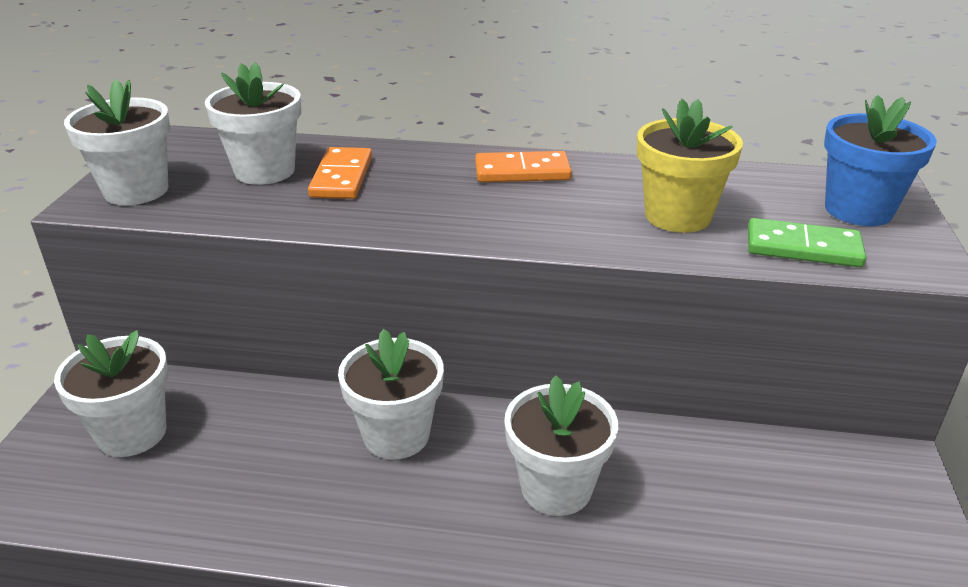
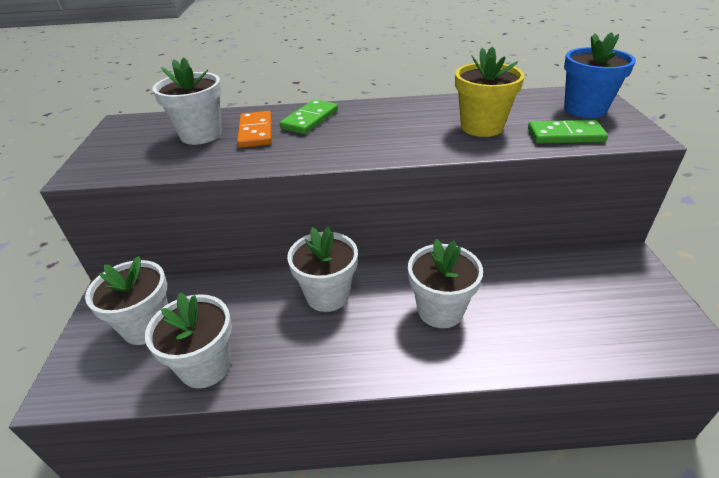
camera: 10 degrees left, 5 degrees up
(136, 190) = (113, 159): white flower pot -> white flower pot (205, 366)
(426, 169) = (310, 119): none -> green domino
(522, 171) = (373, 113): orange domino -> none

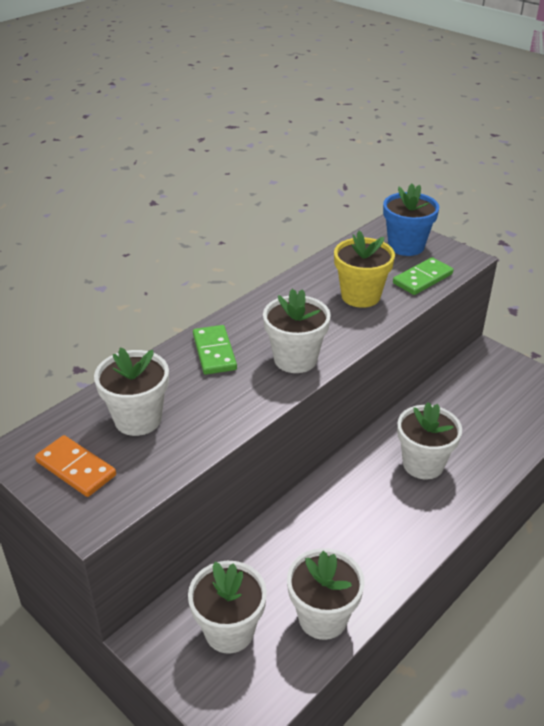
camera: 45 degrees left, 0 degrees up
(256, 132) = (187, 389): orange domino -> orange domino (76, 468)
(327, 295) = (336, 505): white flower pot -> white flower pot (295, 359)

